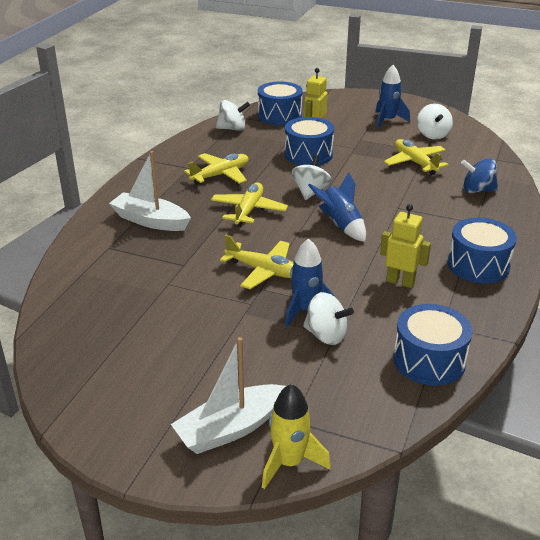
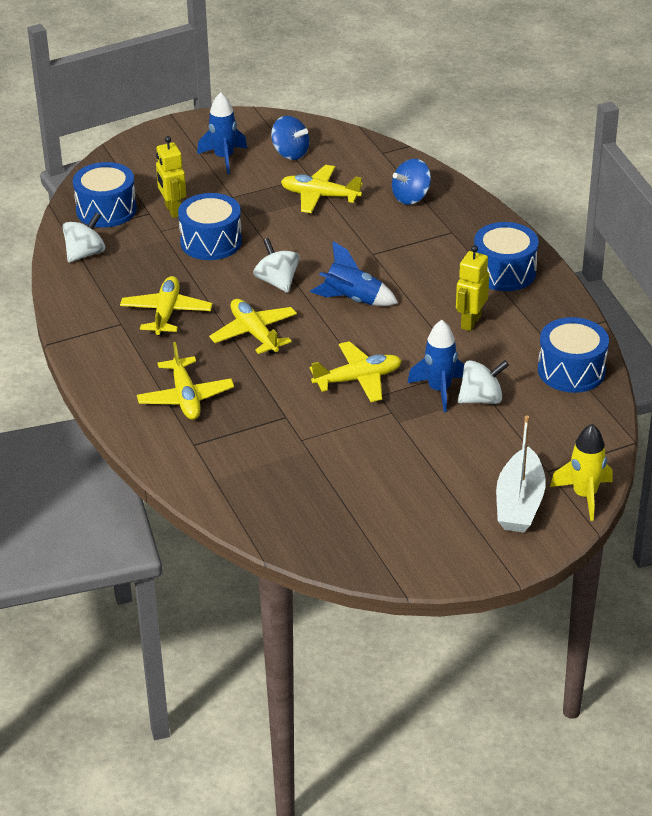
camera: 45 degrees left, 5 degrees up
(151, 221) = (185, 397): white boat -> yellow plane
(400, 282) = (470, 322): yellow robot -> yellow robot turned 45 degrees counterclockwise
(432, 135) = (290, 153): white spinning top -> blue spinning top

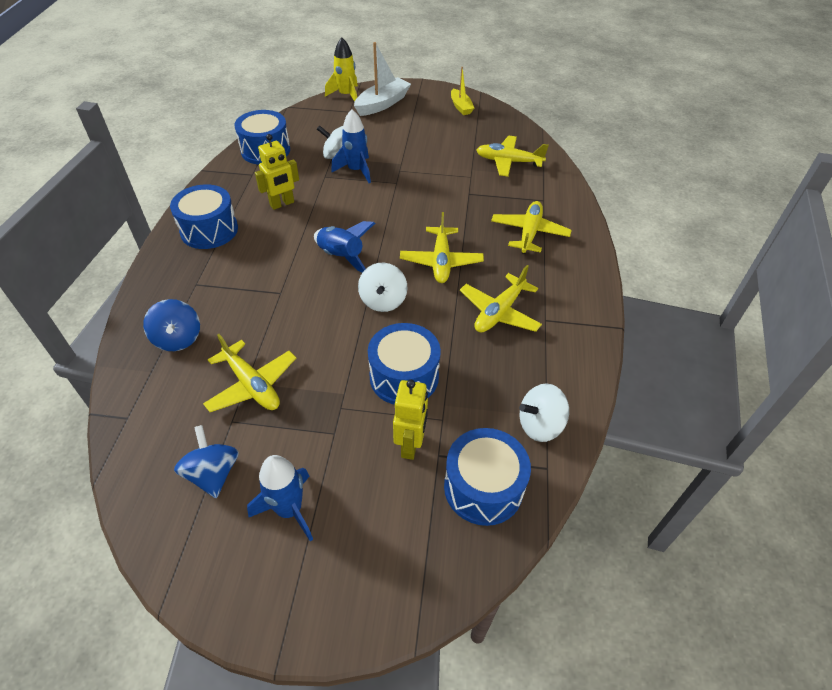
camera: 150 degrees left, 10 degrees up
(358, 379) = (399, 197): yellow plane -> yellow plane (508, 162)
(408, 548) = (461, 107): none -> yellow boat
(411, 197) = (178, 339): blue spinning top -> blue spinning top turned 75 degrees clockwise

